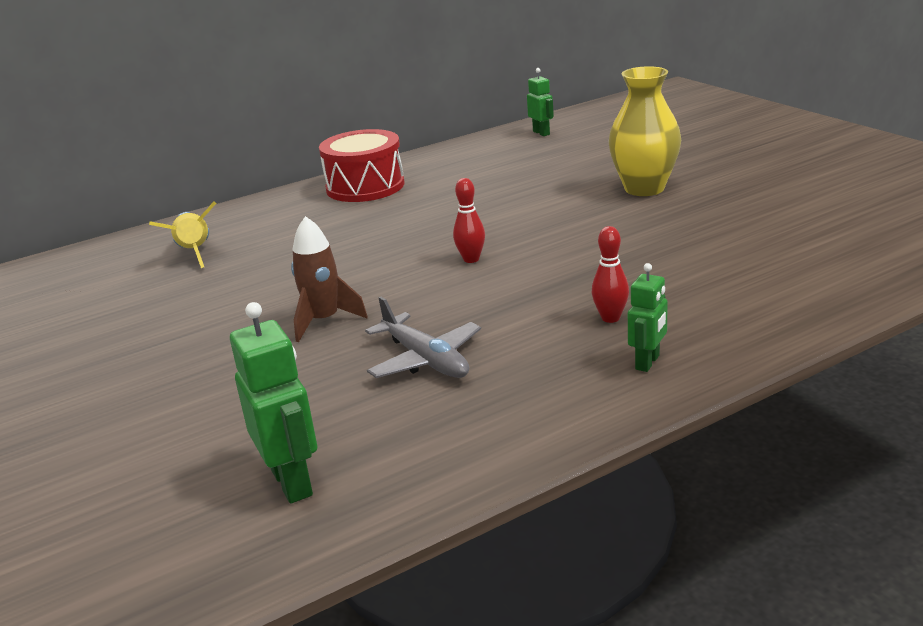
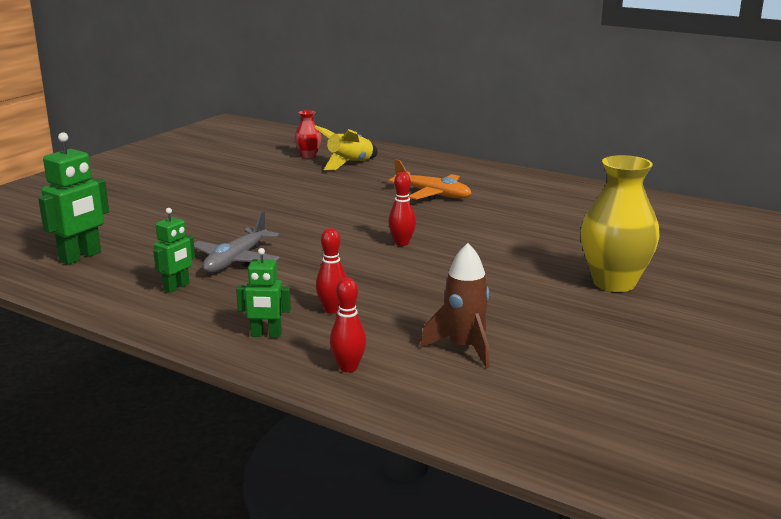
camera: 60 degrees right, 5 degrees down
(126, 273) = (308, 156): none -> red vase
(324, 321) = (275, 220): brown rocket -> brown rocket (464, 348)
(353, 224) = (432, 194): none -> orange plane
(365, 186) = (506, 182): red drum -> none
(541, 133) = (705, 217): green robot -> green robot (176, 287)
(748, 327) = (348, 368): none -> red bowling pin

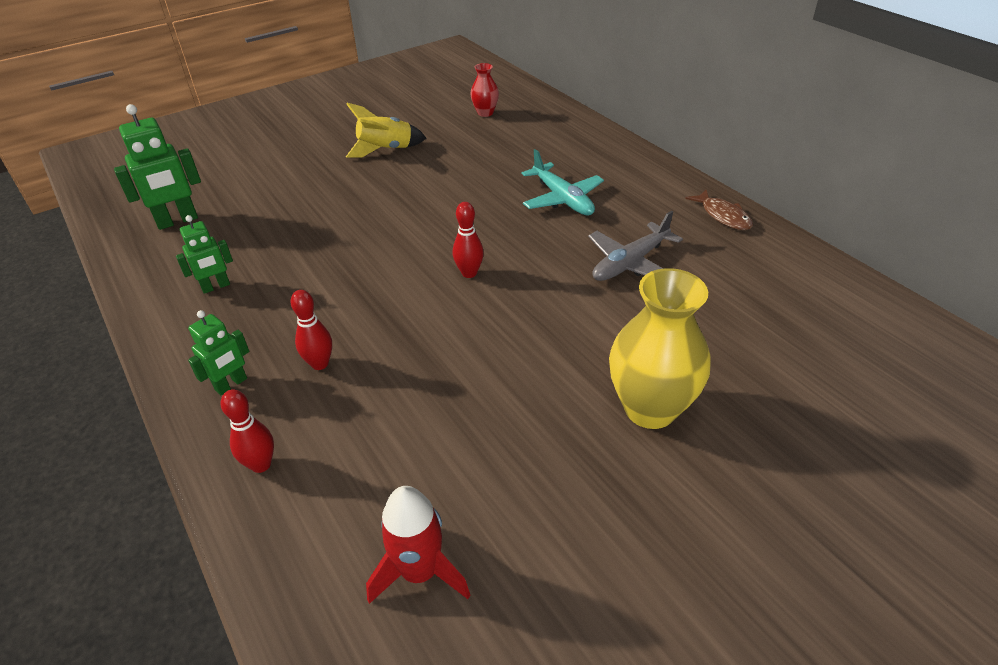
camera: 25 degrees right, 20 degrees up
(236, 260) = (296, 260): grey plane -> grey plane (630, 263)
(266, 335) = (231, 384): green robot -> green robot turned 75 degrees counterclockwise
(349, 164) = (515, 132): yellow rocket -> yellow rocket (385, 150)
(432, 194) = (562, 199): orange plane -> turquoise plane
(464, 348) = (396, 472): brown rocket -> none
(538, 386) = (419, 572): none -> red rocket
(566, 186) = (723, 216): none -> brown fish

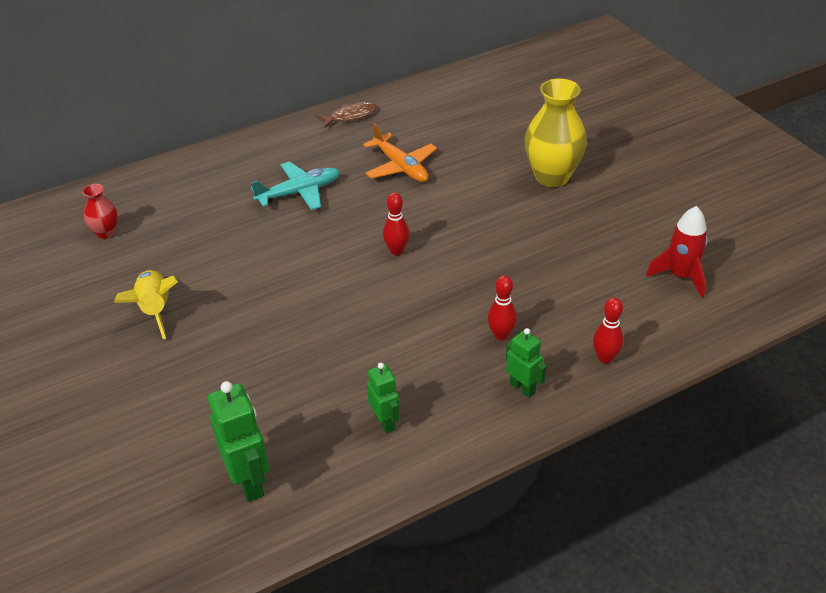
camera: 85 degrees left, 0 degrees up
(630, 263) = (400, 167): grey plane -> orange plane

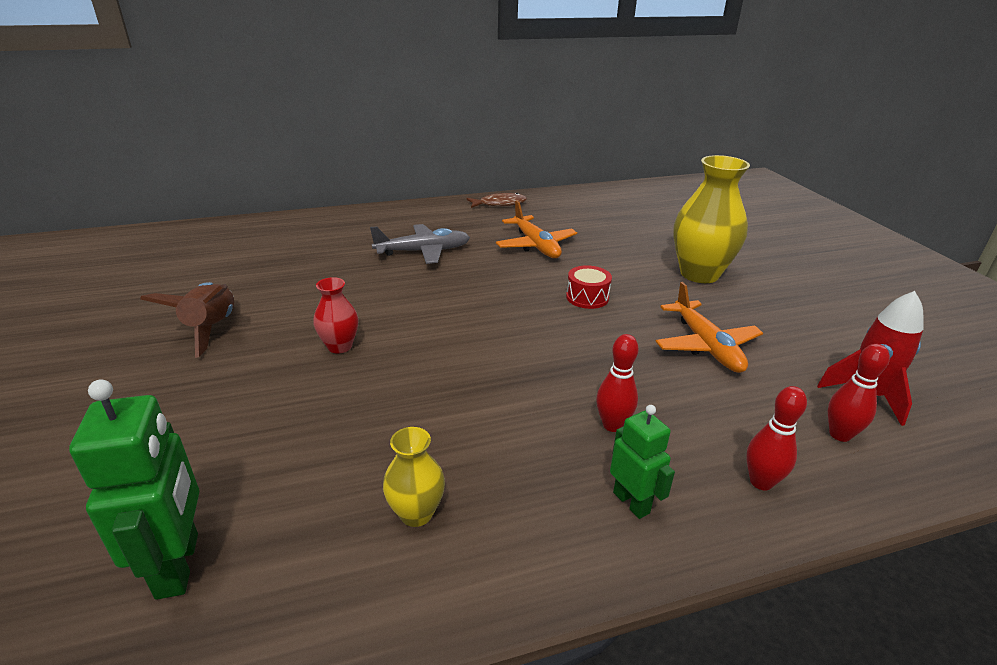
camera: 10 degrees right, 10 degrees down
(106, 233) = (214, 256): red vase -> red vase (340, 346)
(155, 310) = (211, 329): yellow rocket -> brown rocket
(299, 192) = (423, 251): turquoise plane -> grey plane
(385, 422) = (416, 513): green robot -> yellow vase
(396, 251) = (506, 314): red bowling pin -> red bowling pin (839, 435)
(460, 220) = (587, 297): none -> red drum
(562, 253) = (706, 345): none -> orange plane

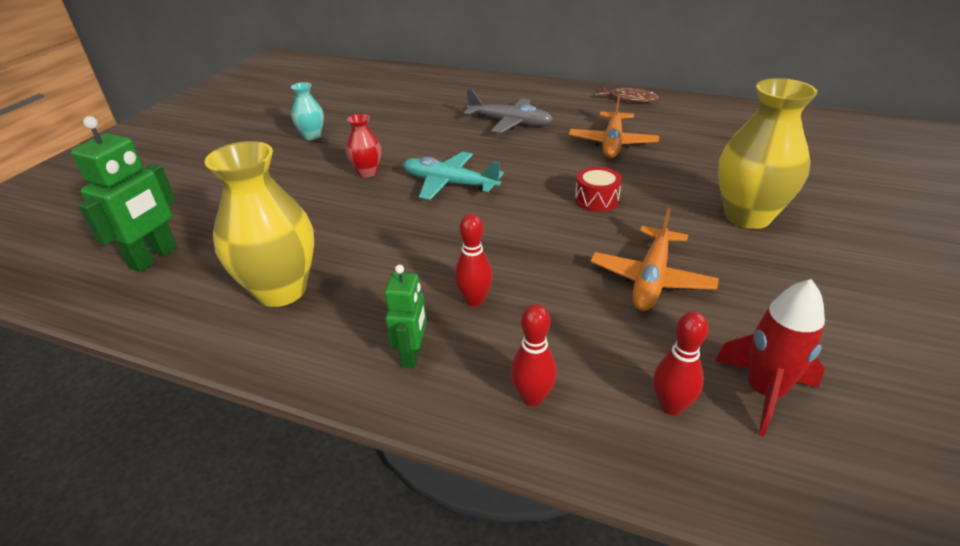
camera: 40 degrees right, 5 degrees up
(211, 329) = (312, 136): brown rocket -> turquoise vase
(416, 513) = (281, 290): yellow vase -> yellow vase, size x1.97
(444, 327) = (449, 184): none -> turquoise plane

